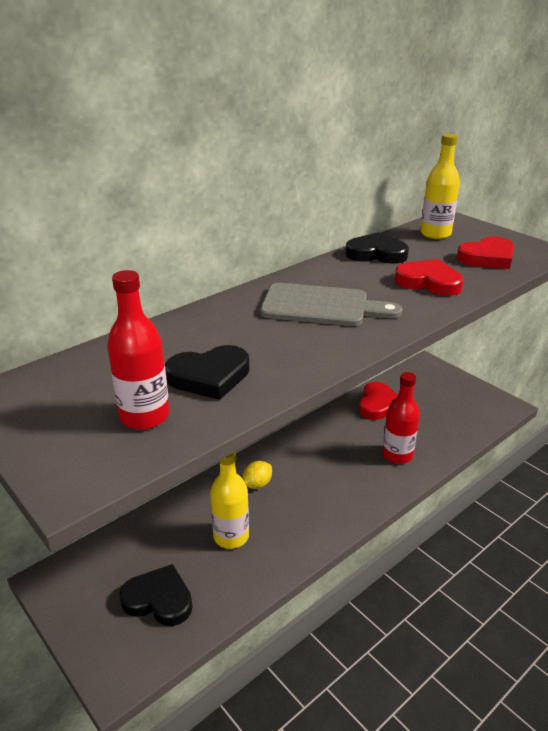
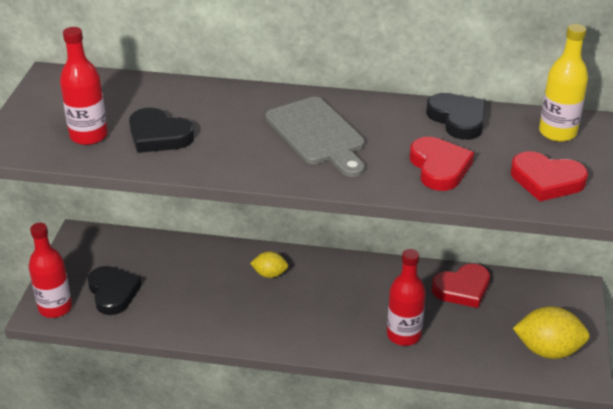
camera: 50 degrees right, 5 degrees up
(125, 661) = (55, 308): none -> red bottle
(231, 536) = (202, 292): yellow bottle -> none
(470, 404) = (548, 350): none -> yellow lemon

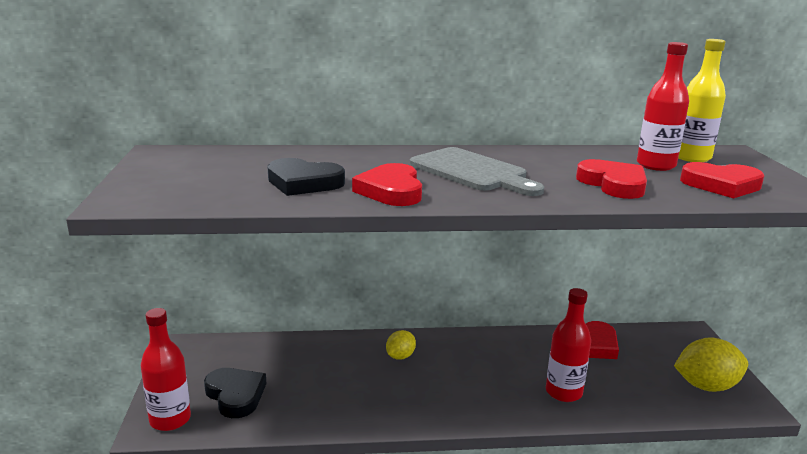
camera: 15 degrees left, 15 degrees down
(89, 136) = (222, 187): red bottle -> red bottle (656, 165)
(228, 155) = (391, 191): none -> red heart
(270, 274) = (400, 356): yellow lemon -> yellow lemon turned 45 degrees counterclockwise
(458, 119) = (595, 155): black heart -> none

